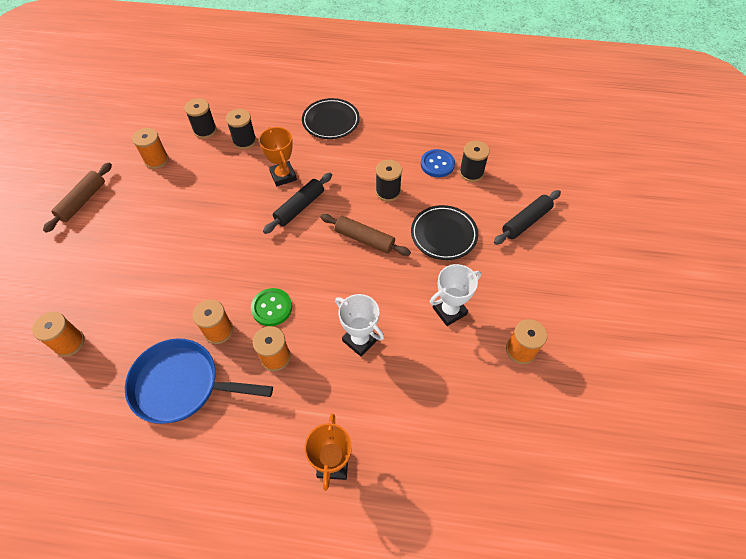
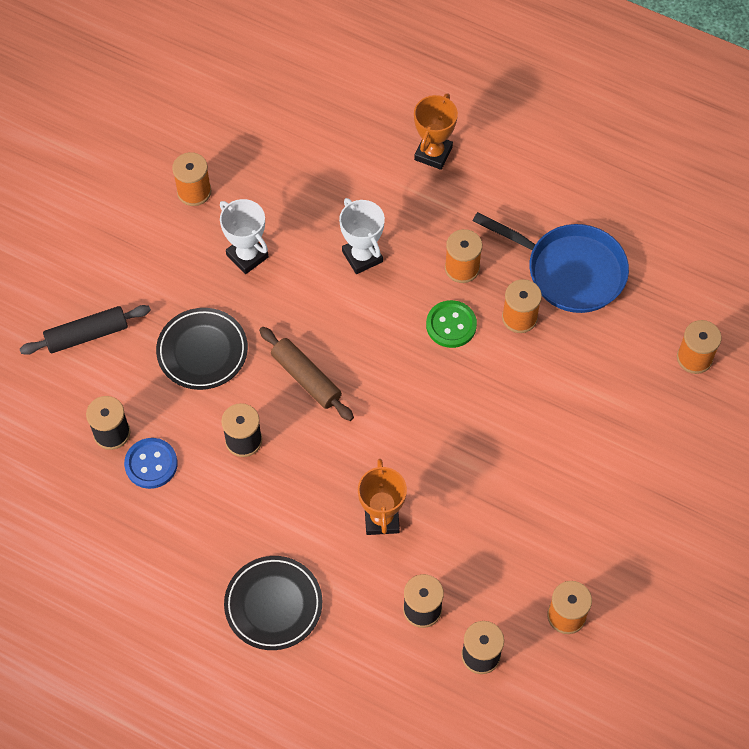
camera: 160 degrees left, 5 degrees up
(82, 201) = (681, 570): brown rolling pin -> none
(299, 207) = (374, 456): black rolling pin -> none
(449, 311) = (247, 256): white trophy -> white trophy turned 60 degrees clockwise

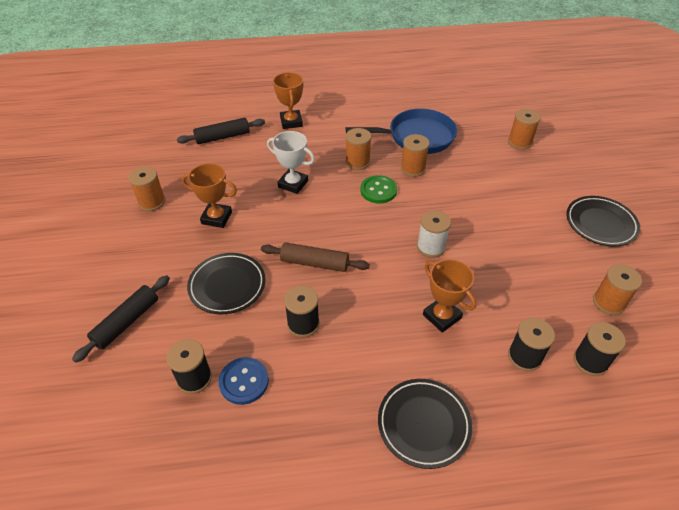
camera: 35 degrees left, 15 degrees down
(247, 256) = (216, 218): white trophy -> orange trophy
(333, 132) = (222, 137): none -> black rolling pin
(443, 435) = (430, 247): none -> white spool
(665, 528) = (600, 224): none -> black plate

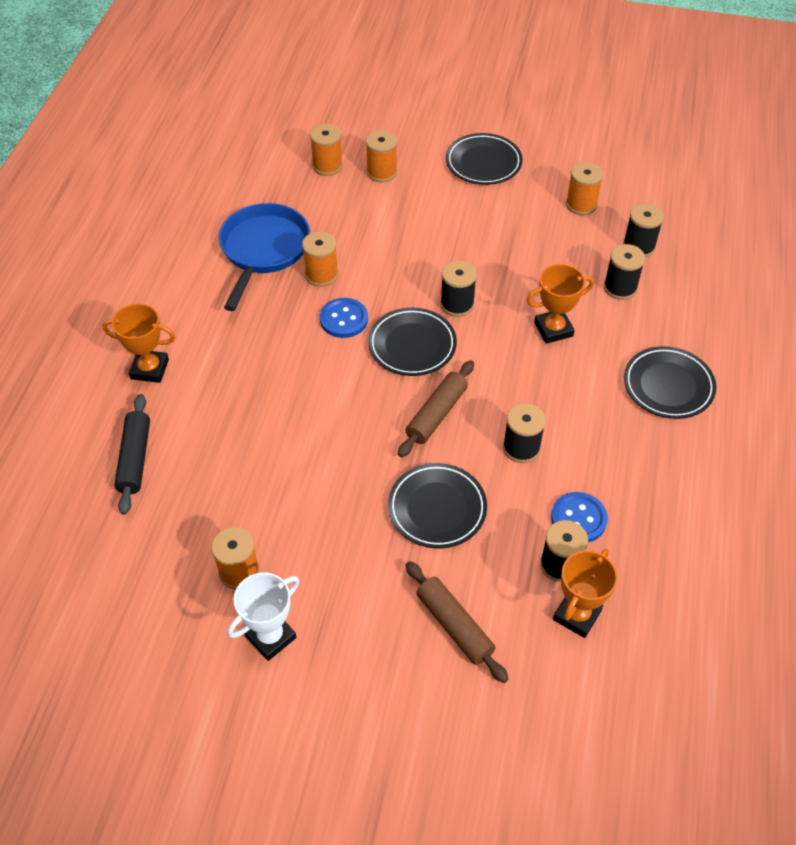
camera: 70 degrees left, 5 degrees up
(127, 322) = (454, 626): black rolling pin -> brown rolling pin
(216, 218) = (311, 498): orange trophy -> orange trophy (577, 615)
(293, 184) = (286, 400): white trophy -> white trophy (270, 637)
(357, 162) = (280, 323): orange spool -> orange spool (381, 172)
(374, 232) = (412, 345): none -> black plate
(378, 190) = (344, 319): green button -> blue button
(430, 247) = (457, 304): white spool -> black spool

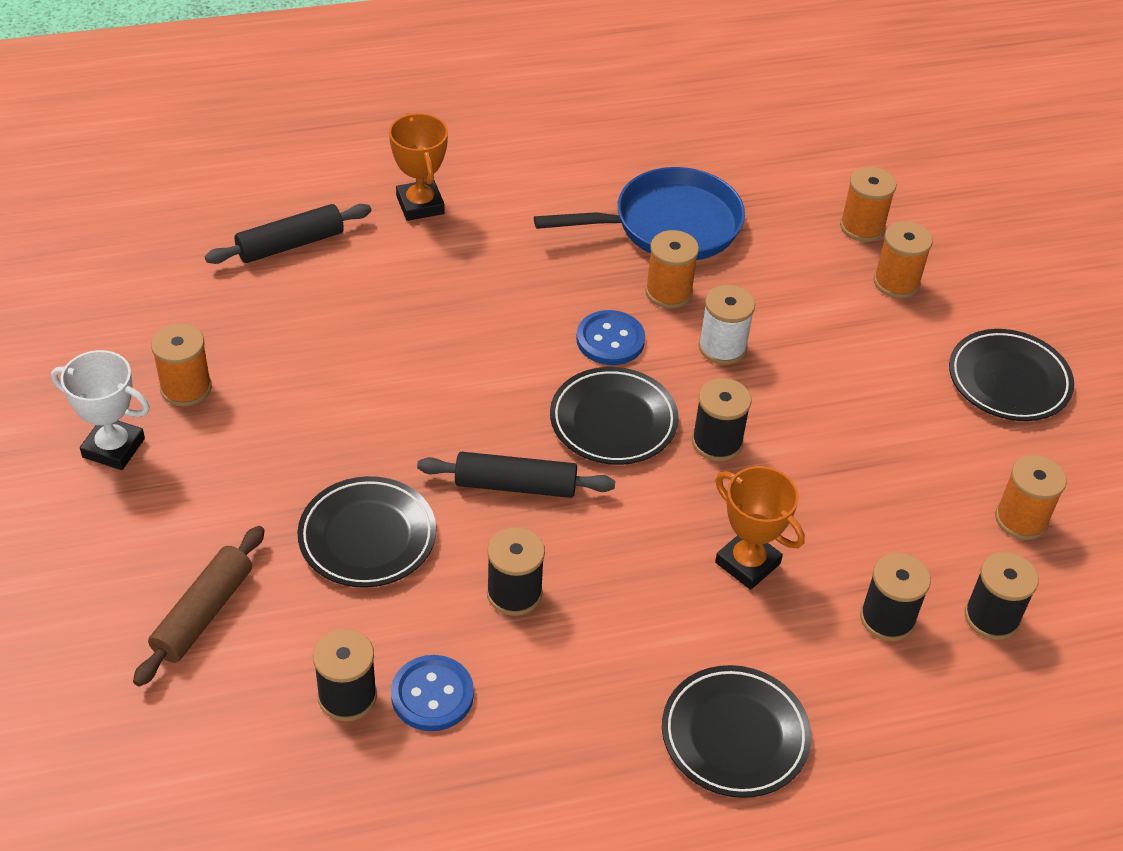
camera: 60 degrees right, 5 degrees down
(384, 270) = (722, 347): none -> white spool
(436, 414) = (515, 485): brown rolling pin -> black rolling pin
(577, 615) = (277, 740): orange trophy -> none

